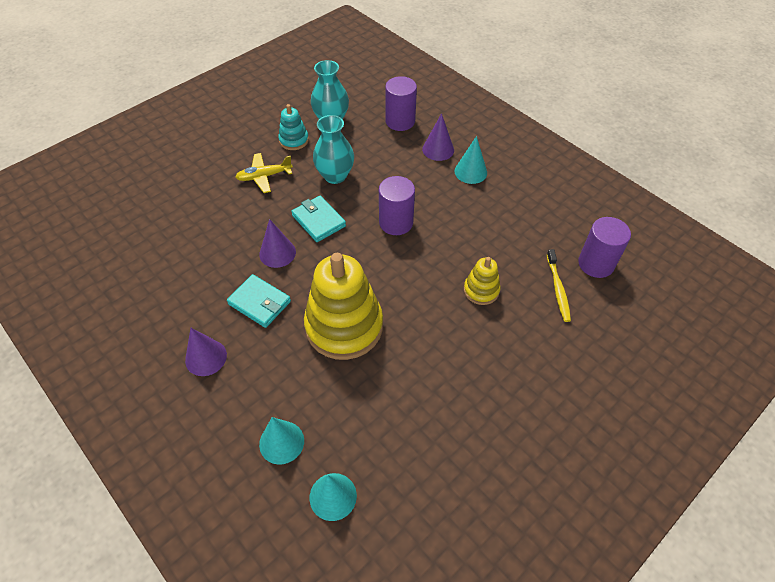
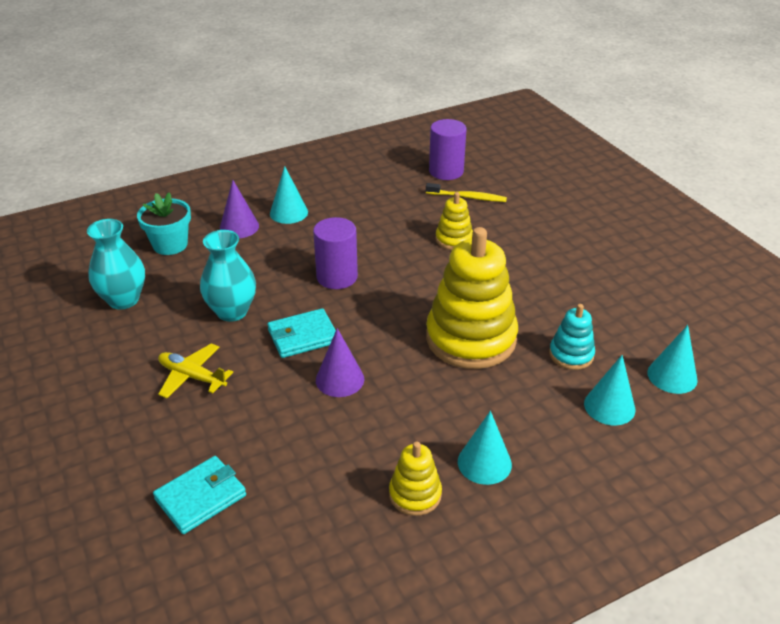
camera: 75 degrees left, 15 degrees down
(172, 320) = (415, 494): none -> yellow stacking toy
(206, 357) = (484, 463): purple cone -> turquoise cone
(259, 303) = (414, 404): turquoise wallet -> turquoise wallet (201, 497)
(264, 176) = (192, 376): yellow plane -> yellow plane turned 120 degrees clockwise
(294, 140) = (138, 339): turquoise stacking toy -> turquoise stacking toy (571, 355)
(400, 121) = (170, 245): purple cylinder -> turquoise flower pot

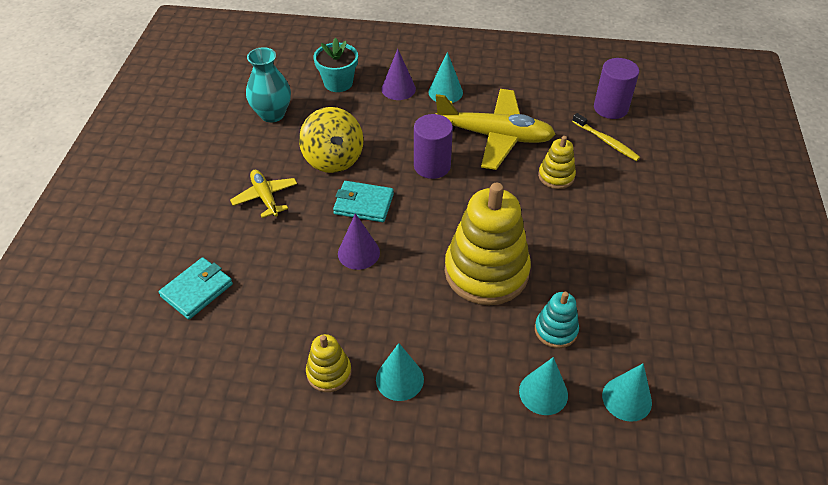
camera: 35 degrees right, 10 degrees up
(201, 497) = (197, 290): turquoise wallet -> turquoise wallet turned 45 degrees counterclockwise
(232, 311) = (333, 159): turquoise vase -> yellow spinning top
(370, 230) = (495, 136): none -> yellow plane

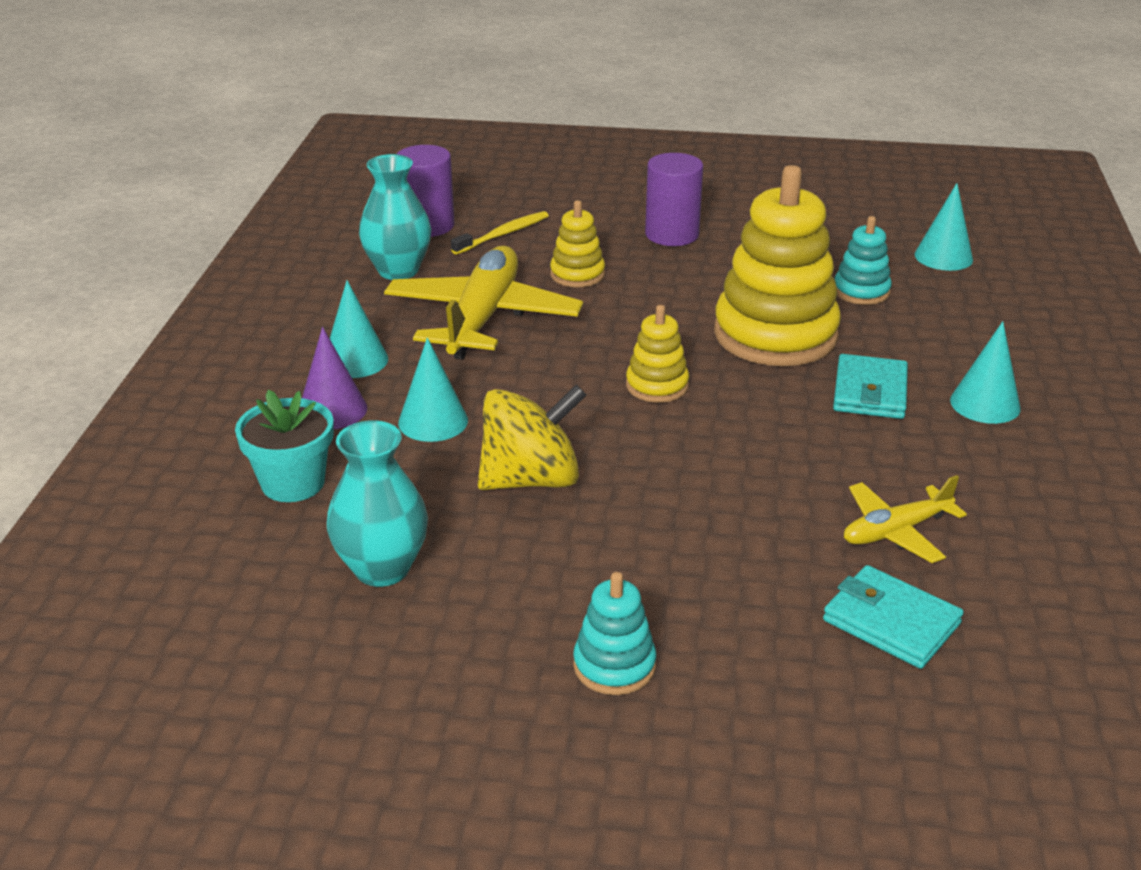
camera: 90 degrees left, 15 degrees down
(193, 187) = (614, 666): none -> turquoise stacking toy
(265, 197) = (640, 557): yellow plane -> yellow plane (895, 531)
(329, 372) = (1001, 464): yellow stacking toy -> yellow stacking toy (657, 386)
(358, 253) = (761, 444): purple cone -> none
(363, 204) = (649, 442): turquoise wallet -> turquoise wallet (870, 392)
(432, 166) = (553, 375): purple cylinder -> purple cylinder (672, 234)
(543, 393) = (958, 304): turquoise cone -> turquoise cone (433, 421)
(548, 100) = (398, 270): none -> turquoise vase

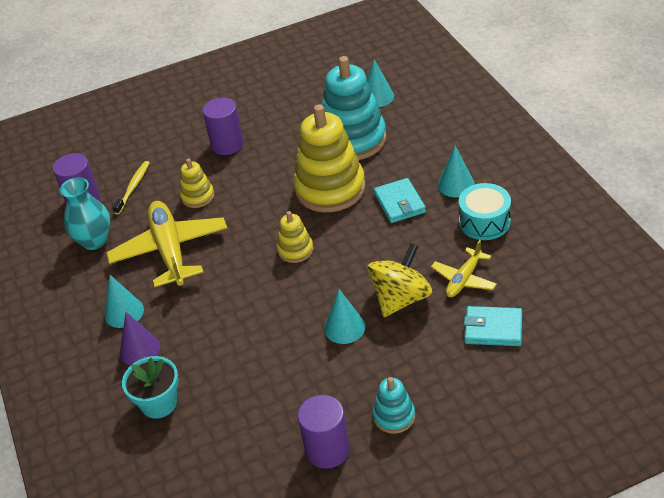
camera: 25 degrees left, 10 degrees up
(382, 568) = (247, 426): turquoise vase -> none
(433, 421) = (199, 329): turquoise cone -> turquoise cone (344, 327)
(467, 659) = (327, 450): none -> purple cylinder
(531, 479) = (277, 338): yellow spinning top -> yellow spinning top (400, 298)
(861, 291) = (352, 139): turquoise stacking toy -> turquoise stacking toy, size x2.08
(995, 470) = (484, 222): none -> turquoise drum

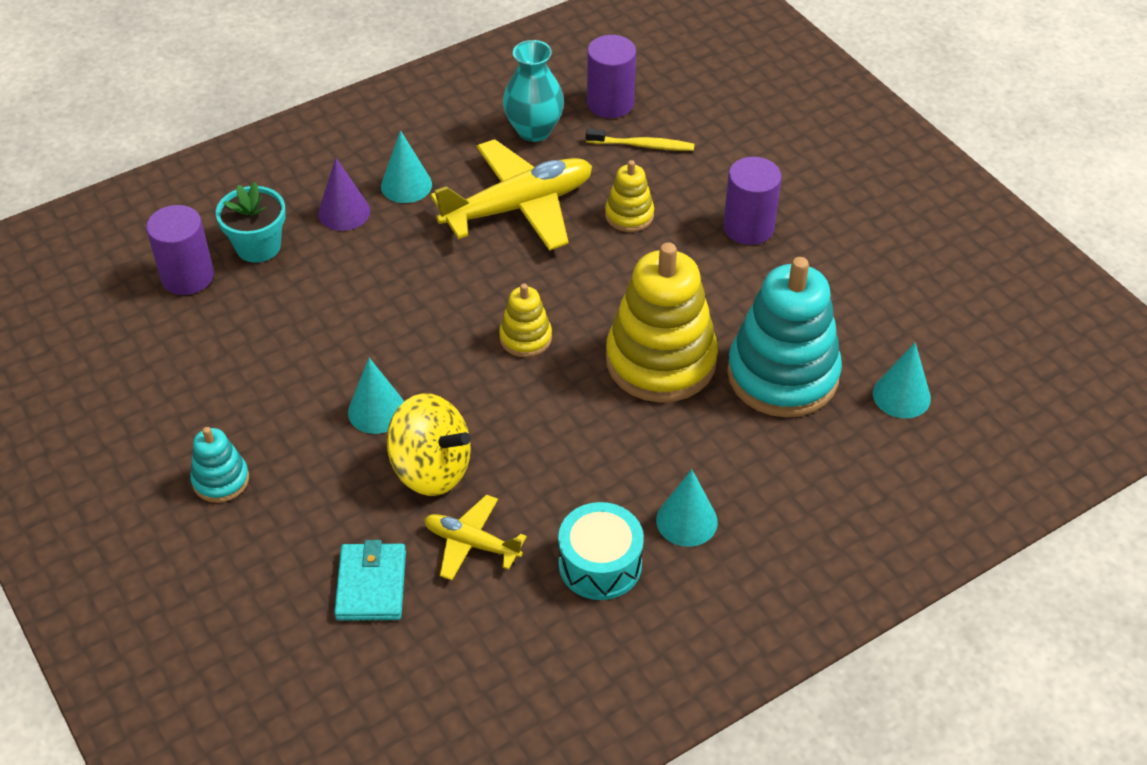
camera: 75 degrees right, 5 degrees up
(327, 450) = (174, 417): purple cylinder -> purple cylinder (187, 276)
(399, 203) = (635, 450): turquoise wallet -> none

